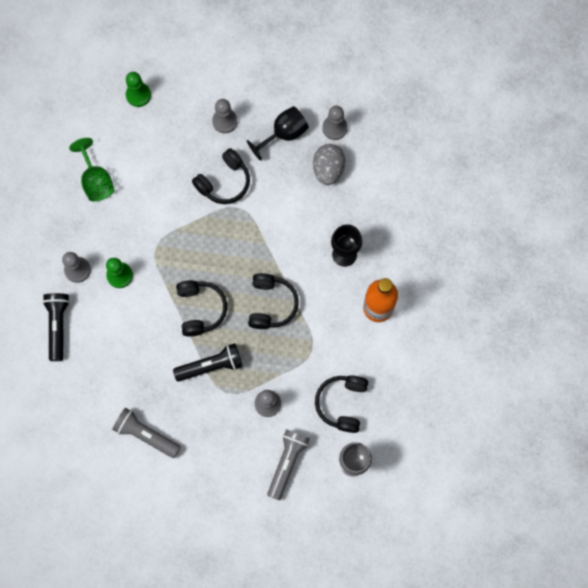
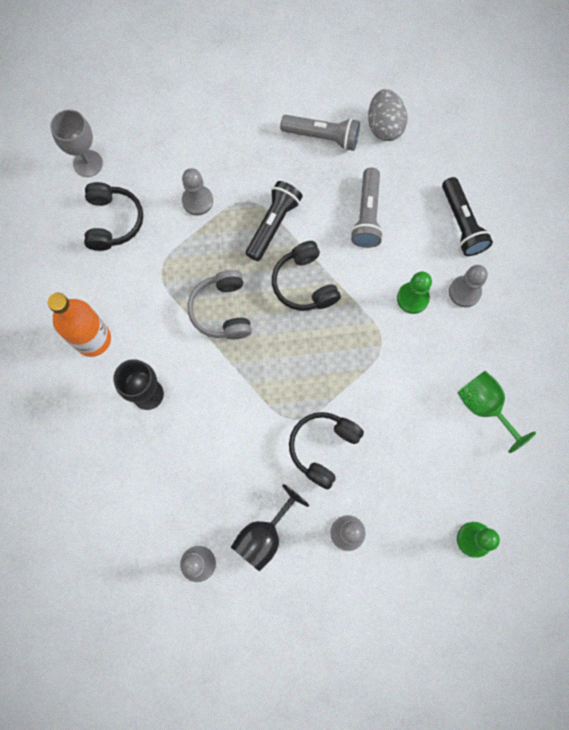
camera: 165 degrees right, 0 degrees up
(211, 366) = (273, 225): black flashlight -> black flashlight turned 150 degrees clockwise
(271, 304) = (222, 310): black headphones -> grey headphones
(287, 463) = (160, 146): grey flashlight -> grey flashlight (367, 215)
(328, 169) = (193, 501): grey egg -> grey egg (384, 126)

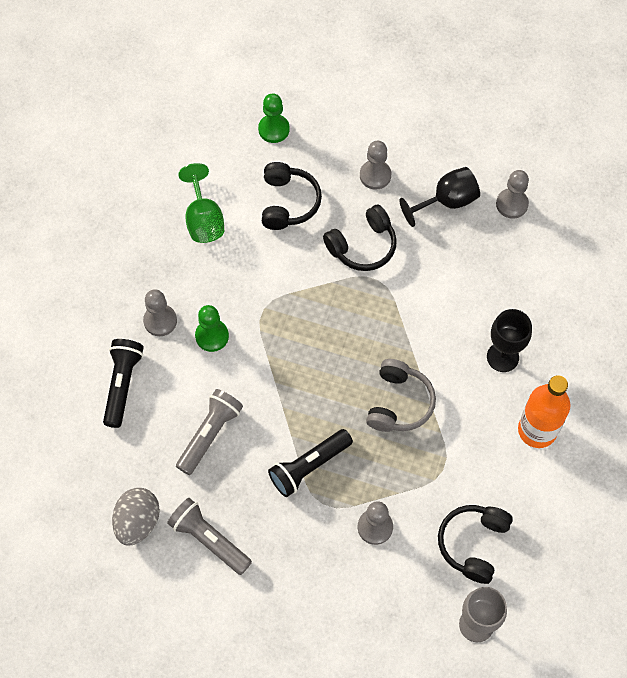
camera: 155 degrees left, 10 degrees down
(304, 284) = (307, 394): black headphones -> black headphones (288, 202)

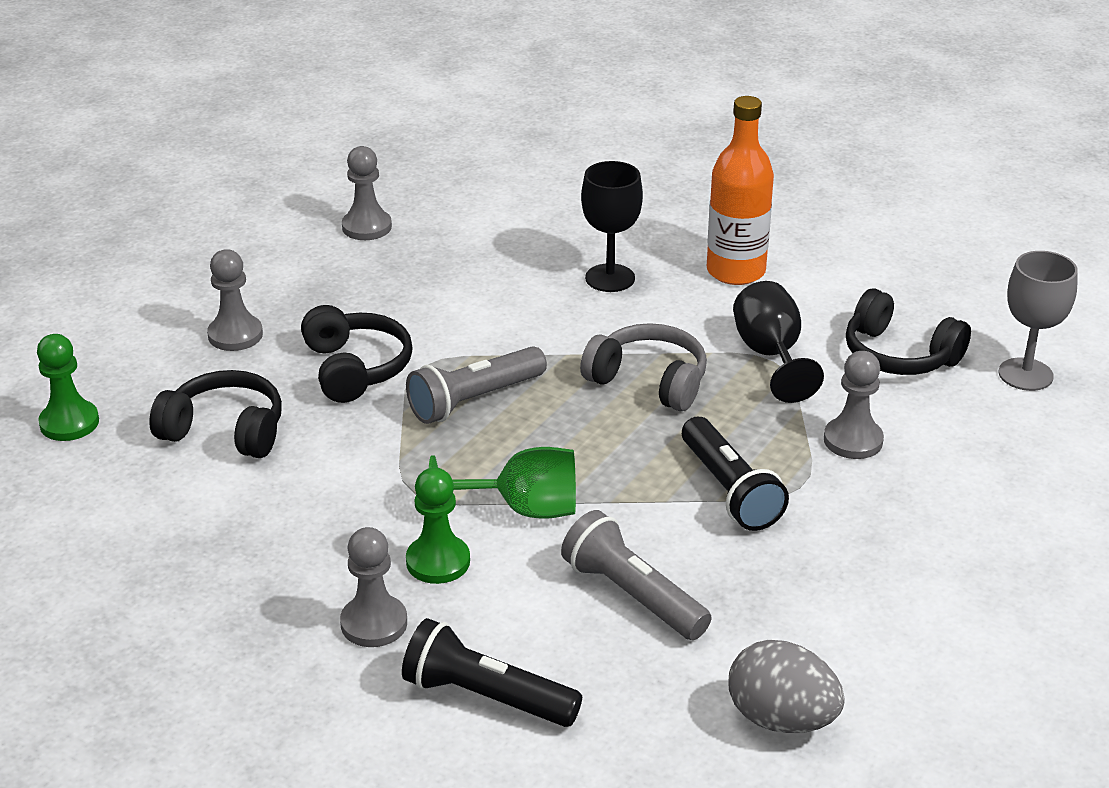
camera: 75 degrees left, 30 degrees down
(203, 220) = (194, 534): green goblet -> green goblet (523, 509)
(209, 540) = (837, 629): grey flashlight -> grey flashlight (474, 400)
(447, 201) = (326, 279): black goblet -> black goblet (771, 355)

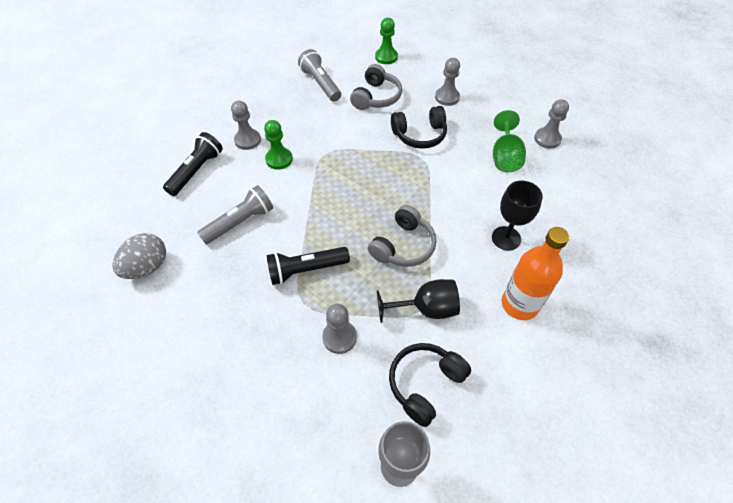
camera: 95 degrees right, 20 degrees up
(225, 431) = (376, 97): black headphones -> grey headphones
(474, 400) = (392, 175): grey flashlight -> grey flashlight (320, 83)
(523, 509) = (307, 188): green goblet -> green goblet (505, 157)

